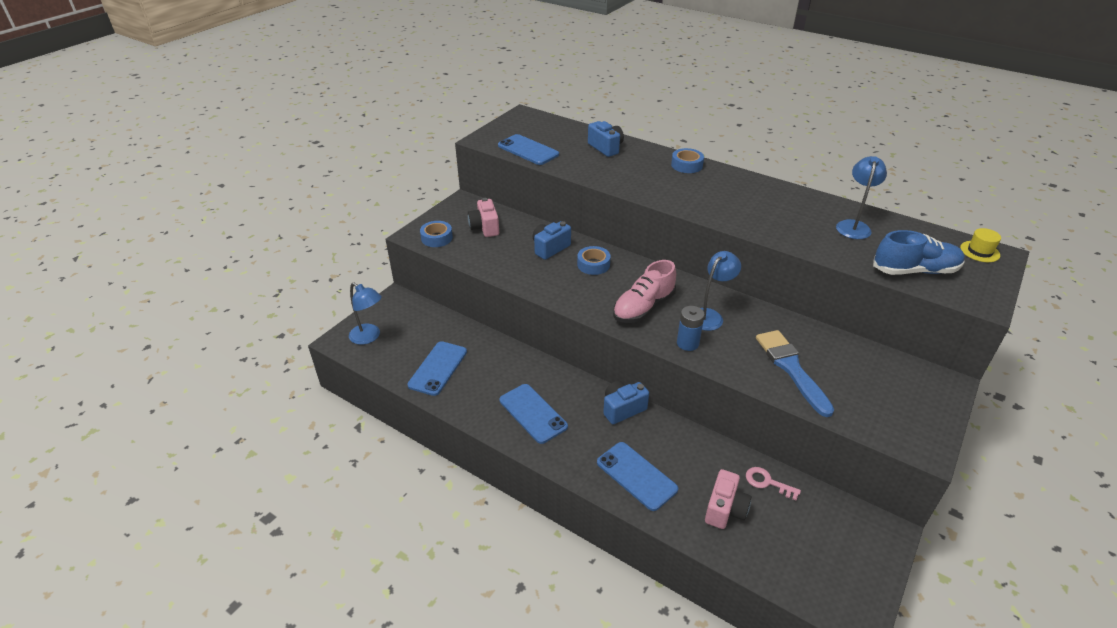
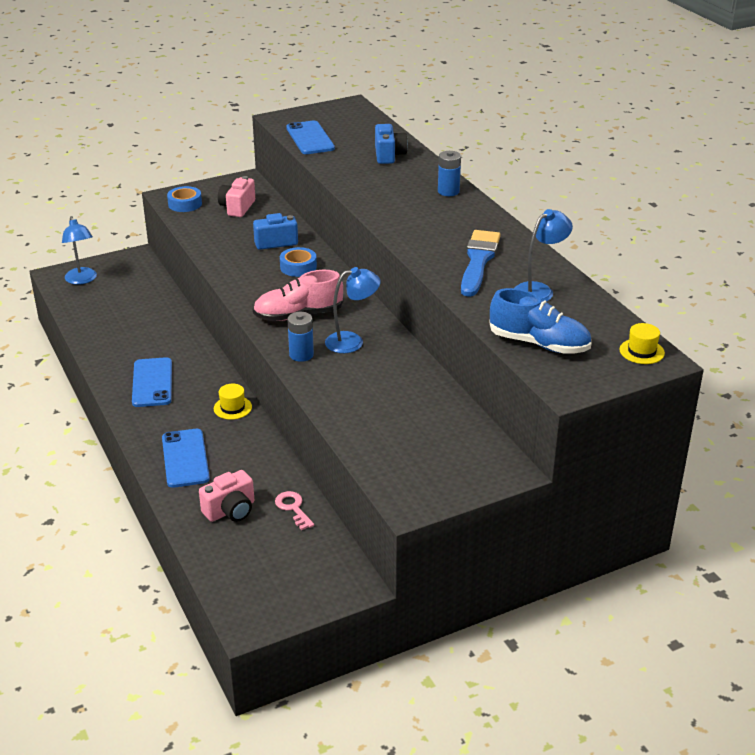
camera: 30 degrees right, 5 degrees down
(438, 368) = (112, 322): blue phone -> none
(622, 409) = (232, 408): blue camera -> yellow hat
(686, 165) = (448, 191): blue tape -> blue battery
(791, 368) = (371, 406): blue brush -> blue brush (478, 261)

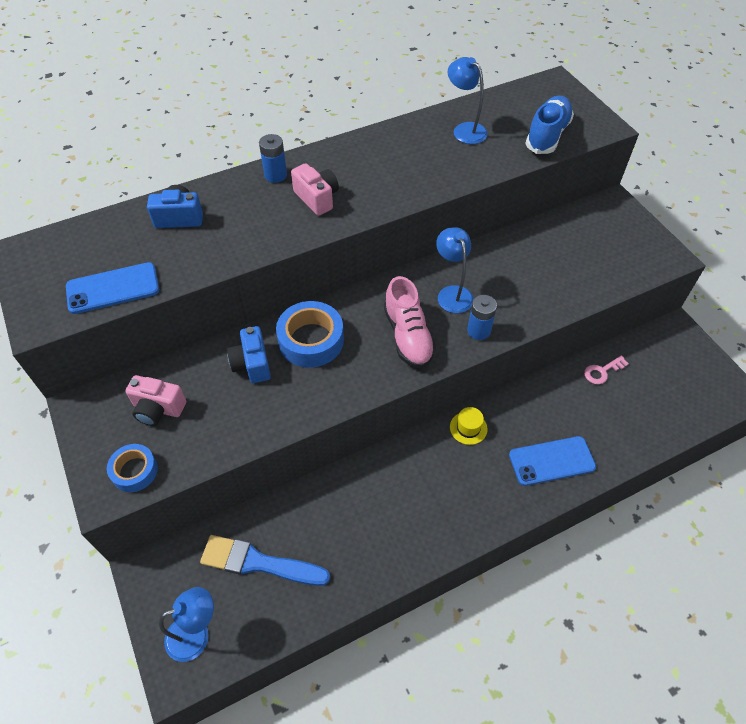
camera: 90 degrees left, 20 degrees up
(152, 383) = (430, 509): blue phone -> none
(230, 510) = (615, 417): pink camera -> pink camera (317, 198)
(298, 267) = (311, 340): blue tape -> blue tape, size x1.64
(478, 261) = (417, 161): blue brush -> blue brush (258, 562)
(641, 351) = (546, 88): yellow hat -> none

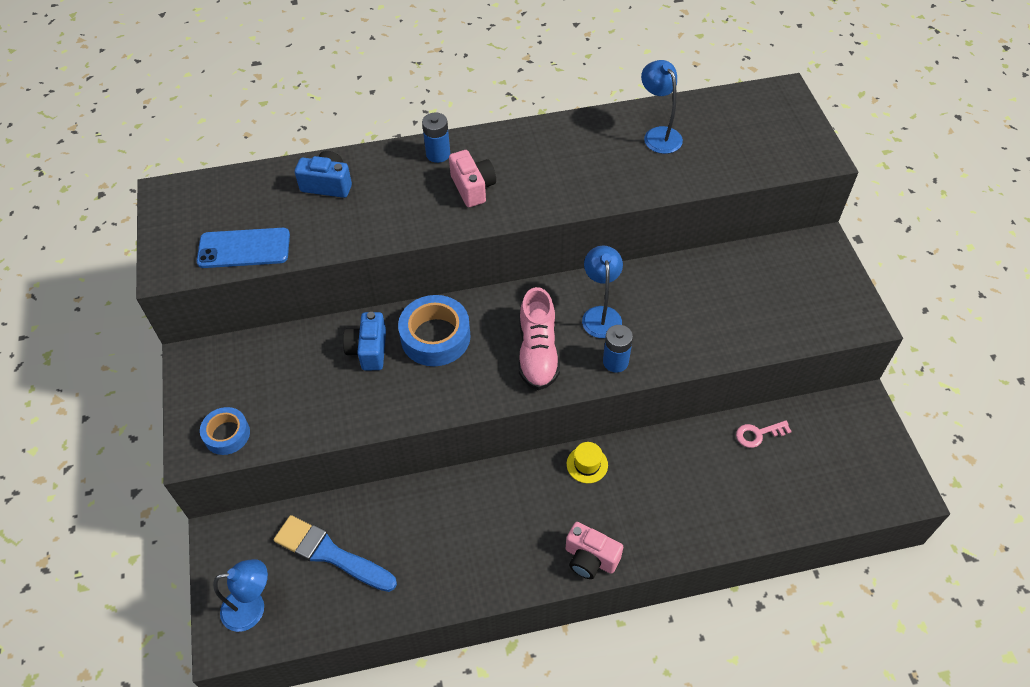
camera: 15 degrees right, 0 degrees up
(158, 409) = (264, 377): pink camera -> pink camera (590, 558)
(547, 135) = (749, 157): blue shoe -> none
(551, 461) = (666, 519): blue phone -> none

